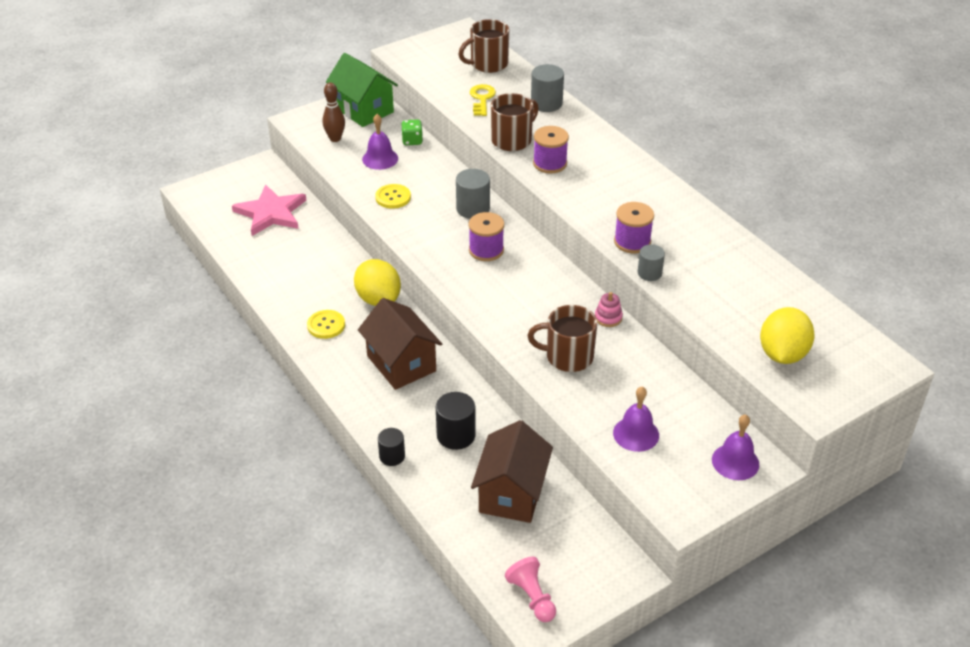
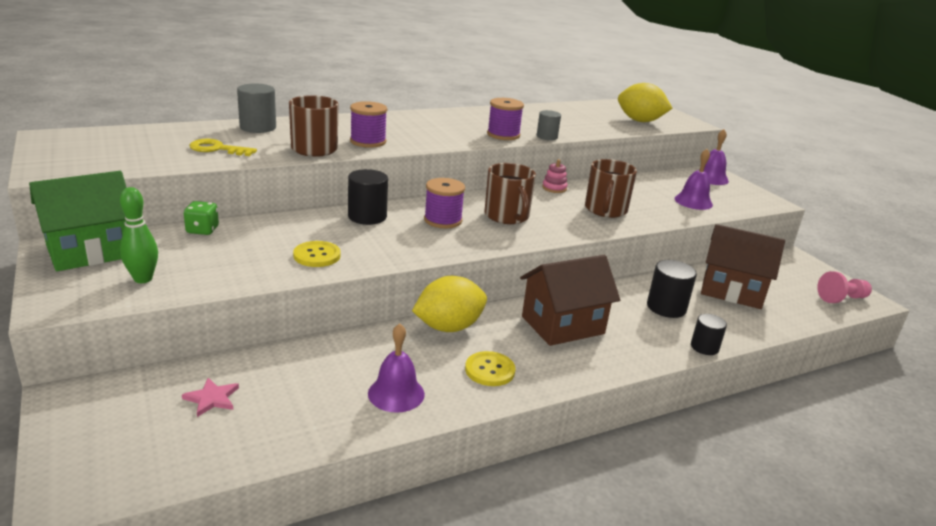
camera: 85 degrees left, 15 degrees down
(271, 213) = (212, 398): pink star -> pink star, size x0.45
(335, 139) = (143, 279): brown bowling pin -> green bowling pin
(380, 159) = (224, 254): purple bell -> purple bell (396, 393)
(473, 209) = (367, 216): grey cylinder -> black cylinder
(488, 64) = (145, 137): brown mug -> brown mug (507, 216)

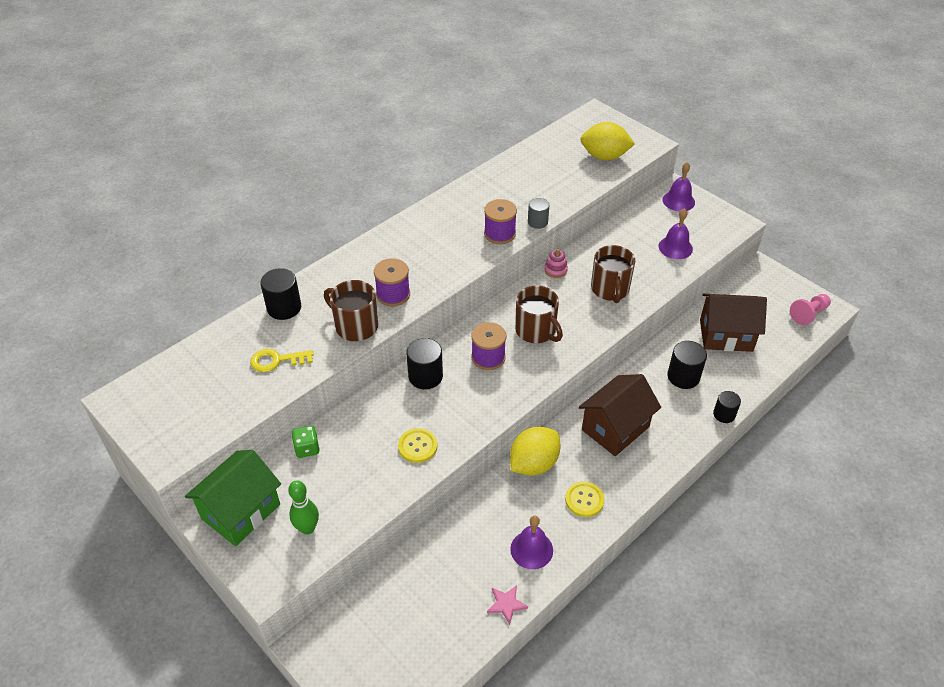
camera: 15 degrees left, 20 degrees up
(212, 398) = (409, 605): pink star -> pink star (506, 604)
(258, 127) = (284, 307): grey cylinder -> black cylinder

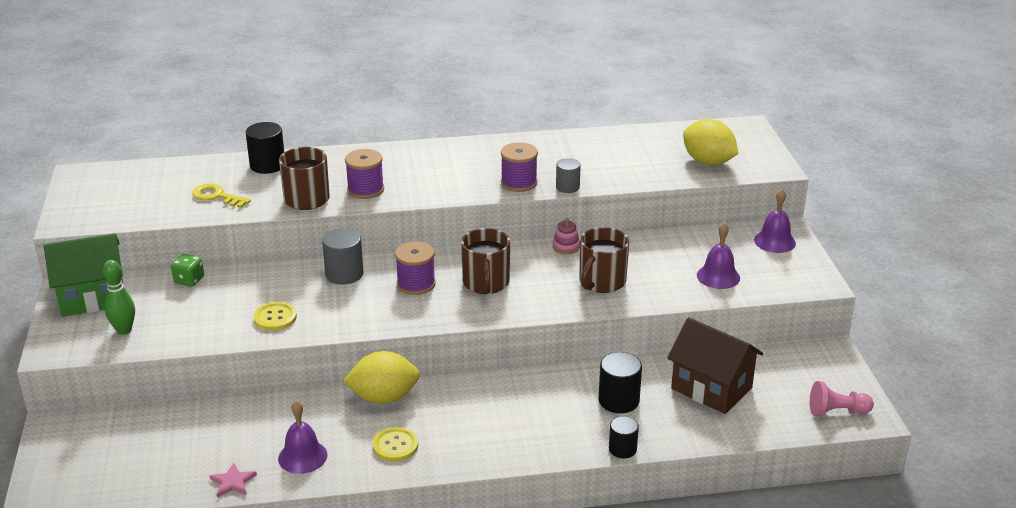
camera: 35 degrees right, 15 degrees down
(425, 376) = (344, 274): black cylinder -> grey cylinder
(615, 428) = (495, 408): brown house -> none

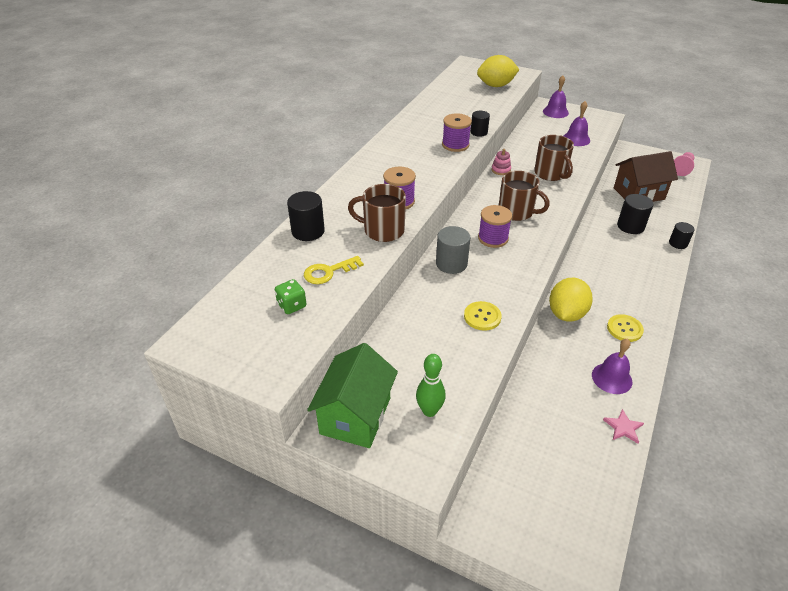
camera: 55 degrees left, 10 degrees up
(189, 280) = (385, 345): green dice -> green dice (292, 305)
(567, 187) = (479, 132): grey cylinder -> black cylinder

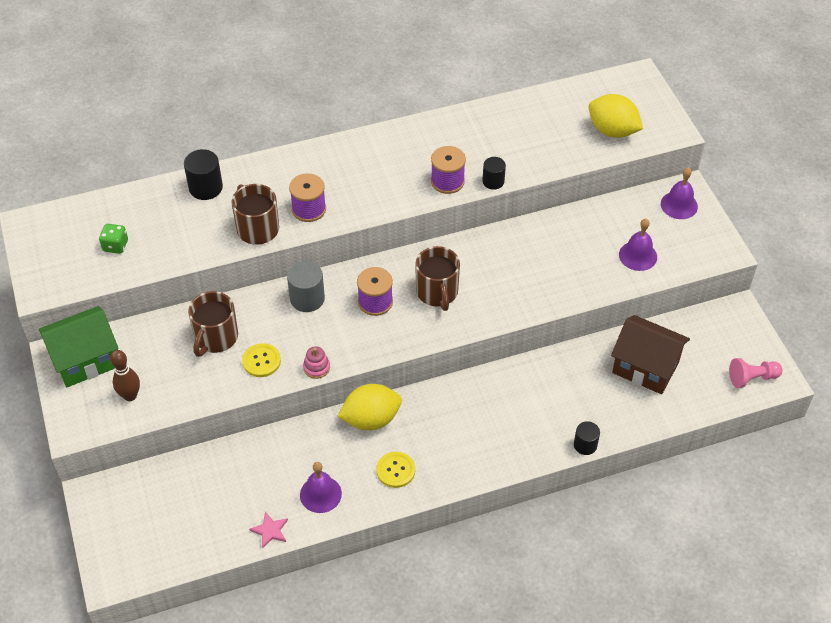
camera: 45 degrees right, 10 degrees up
(328, 272) = (172, 236): yellow key -> none
(429, 411) = (130, 396): green bowling pin -> brown bowling pin
(501, 170) = (497, 237): pink stacking toy -> pink stacking toy (316, 367)
(550, 173) = (538, 276): brown mug -> brown mug (216, 337)
(630, 226) = (571, 392): black cylinder -> none

